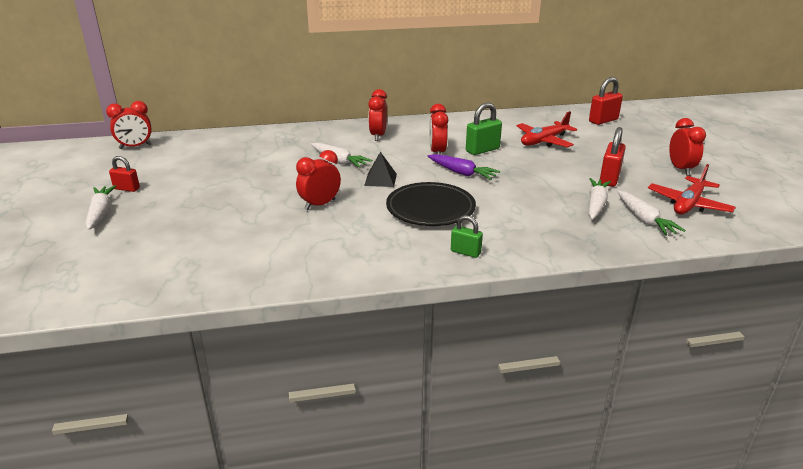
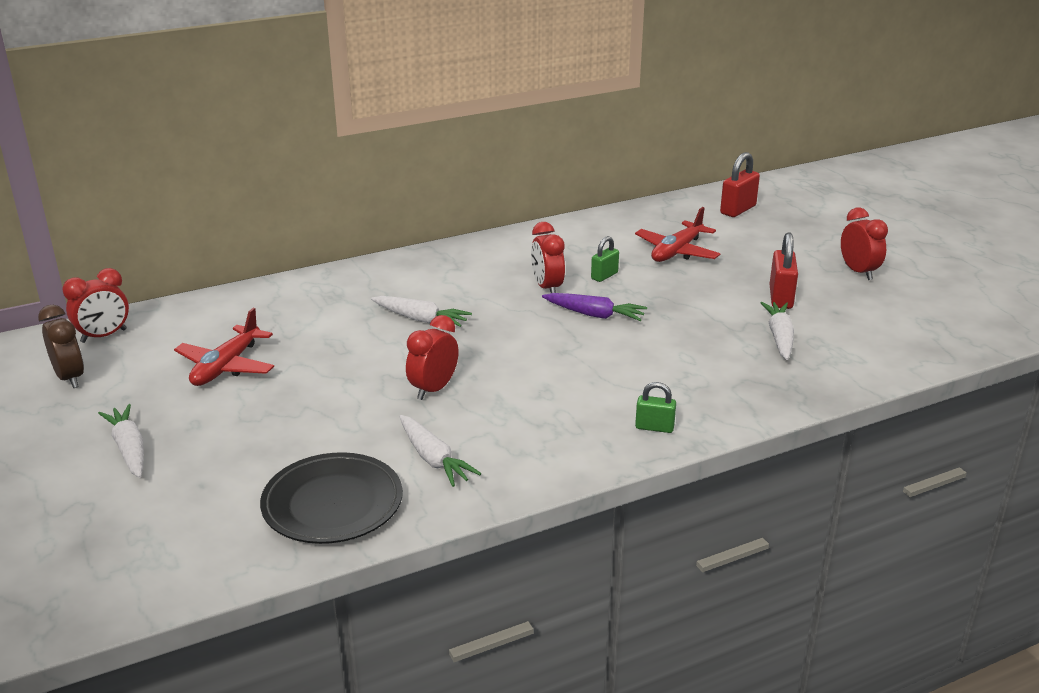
camera: 15 degrees left, 0 degrees up
(98, 167) = (70, 378): none -> brown clock
(127, 188) = (140, 406): red padlock -> none
(378, 136) = (452, 271): red clock -> none
(380, 179) = (493, 340): black pyramid -> none
(430, 209) = (581, 373): black plate -> black plate (332, 504)
(482, 150) = (604, 276): green padlock -> green padlock, size x0.64
(644, 220) = (843, 350): white carrot -> white carrot (433, 459)
(688, 204) = (885, 321): red plane -> red plane (226, 366)

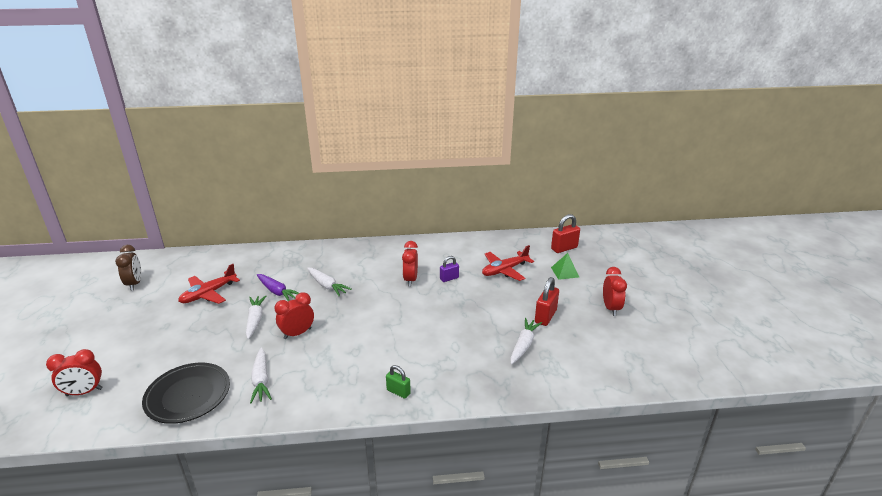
camera: 20 degrees right, 0 degrees up
(104, 336) = (169, 262): red clock -> red clock (84, 392)
(129, 449) = (125, 333): white carrot -> white carrot (255, 320)
(594, 315) = (423, 304): purple carrot -> purple carrot (277, 292)
(604, 276) = (449, 278): green padlock -> purple padlock
(763, 239) = (565, 272): none -> green pyramid

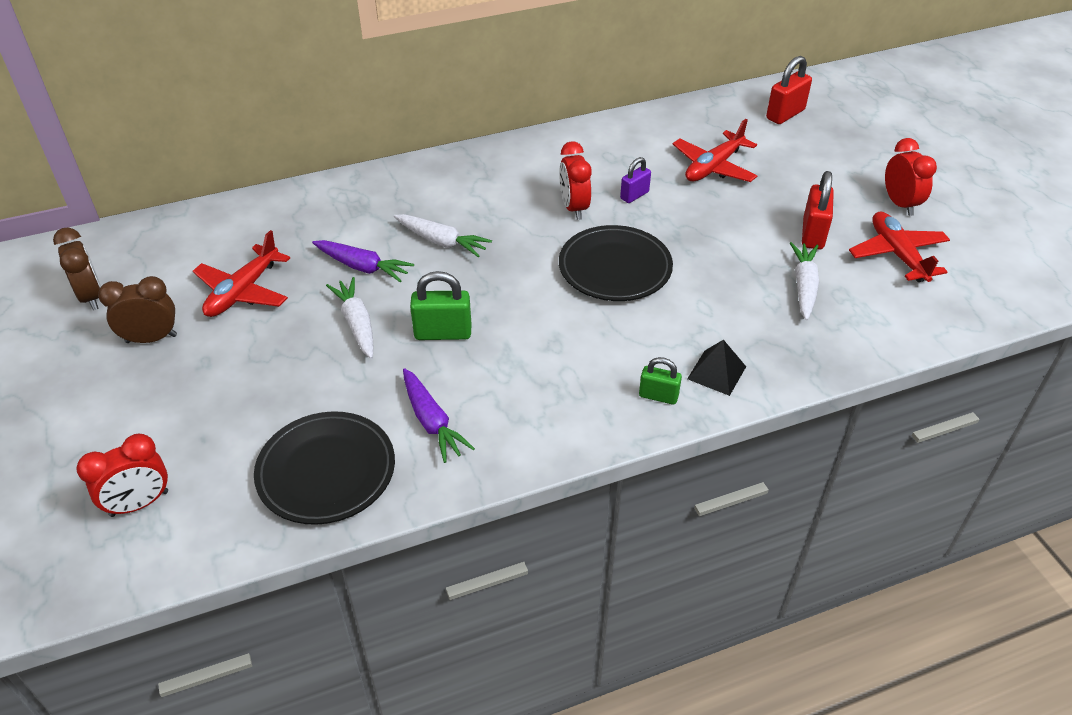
camera: 15 degrees left, 15 degrees up
(148, 309) = (151, 338): none -> brown clock
(261, 380) = (432, 422): white carrot -> purple carrot
(297, 333) = (443, 333): red clock -> green padlock
(415, 315) = (615, 268): none -> black plate
(441, 385) = (716, 372): none -> black pyramid
(565, 272) = (805, 155): green pyramid -> none
(594, 337) = (897, 254): none -> red plane

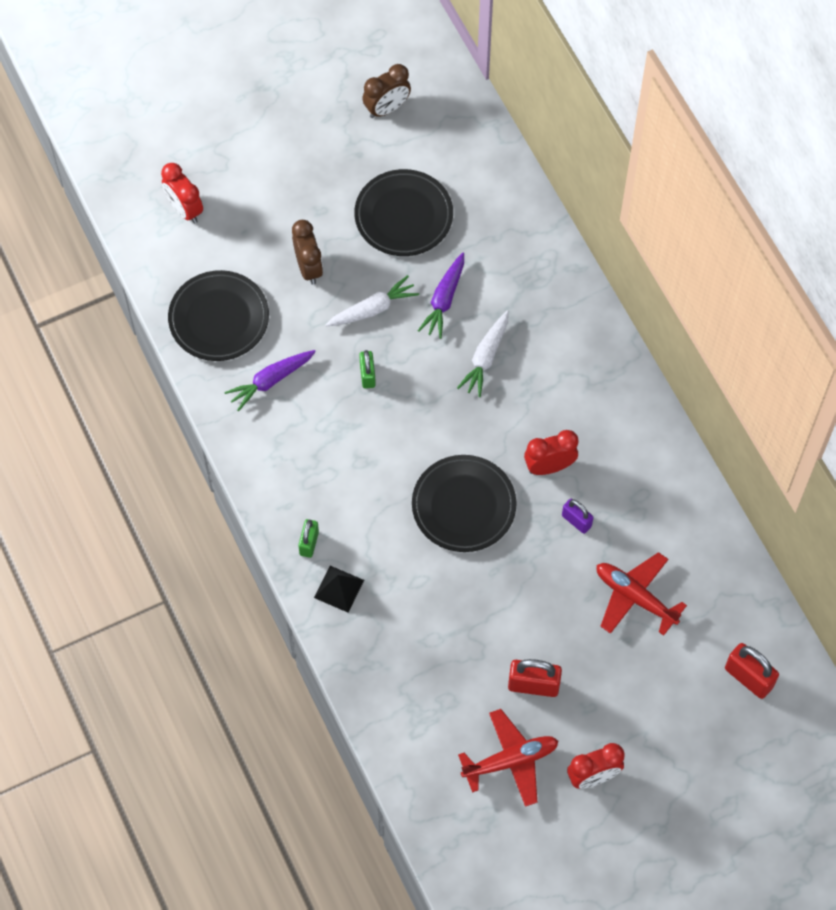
camera: 85 degrees right, 20 degrees up
(151, 338) = (343, 166): brown clock -> brown clock (308, 267)
(243, 291) = (403, 216): red plane -> black plate
(443, 333) = (367, 375): green padlock -> green padlock, size x0.64
(804, 286) = (455, 669): white carrot -> none

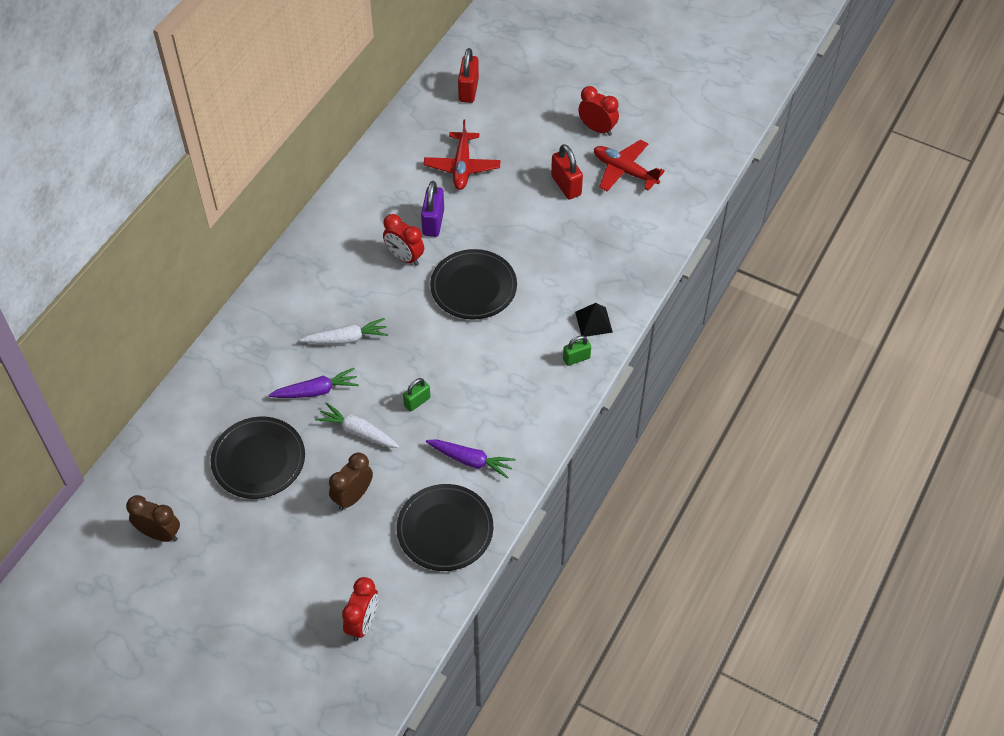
camera: 125 degrees left, 10 degrees down
(576, 521) = (433, 222): purple padlock -> purple padlock, size x1.57

